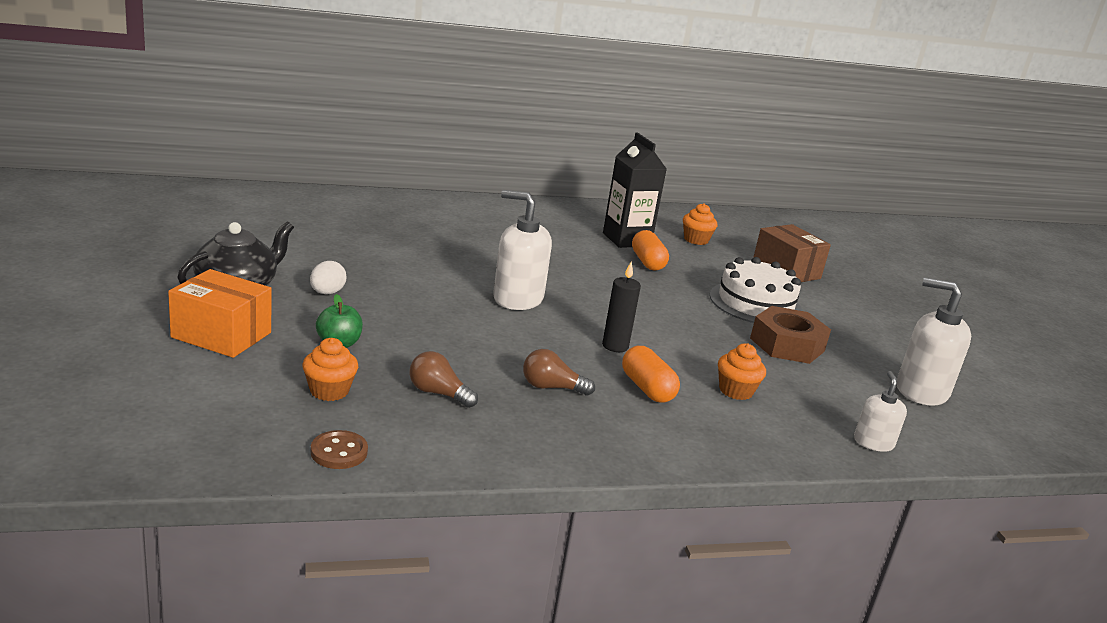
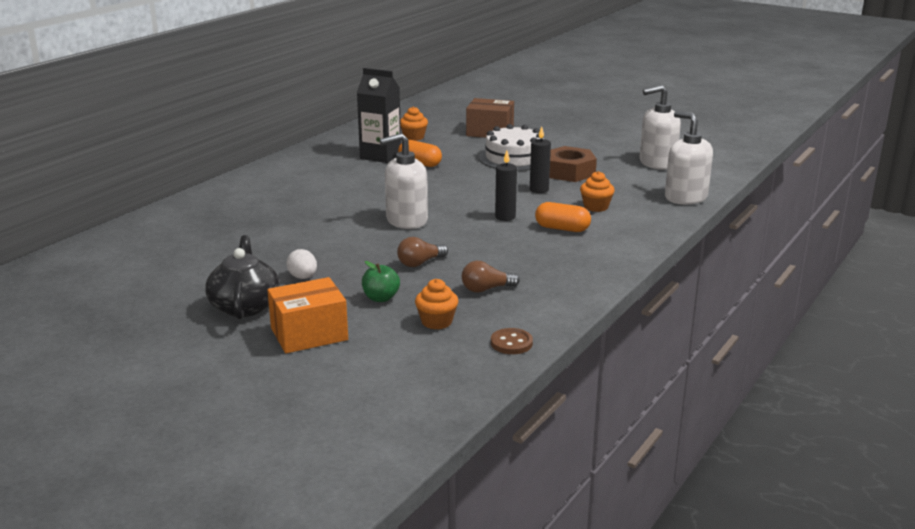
camera: 40 degrees left, 0 degrees up
(552, 387) = (525, 254): brown light bulb -> brown light bulb (420, 263)
(711, 342) = (539, 190): none -> black candle
(873, 442) = (685, 197): white soap dispenser -> white soap dispenser, size x1.78

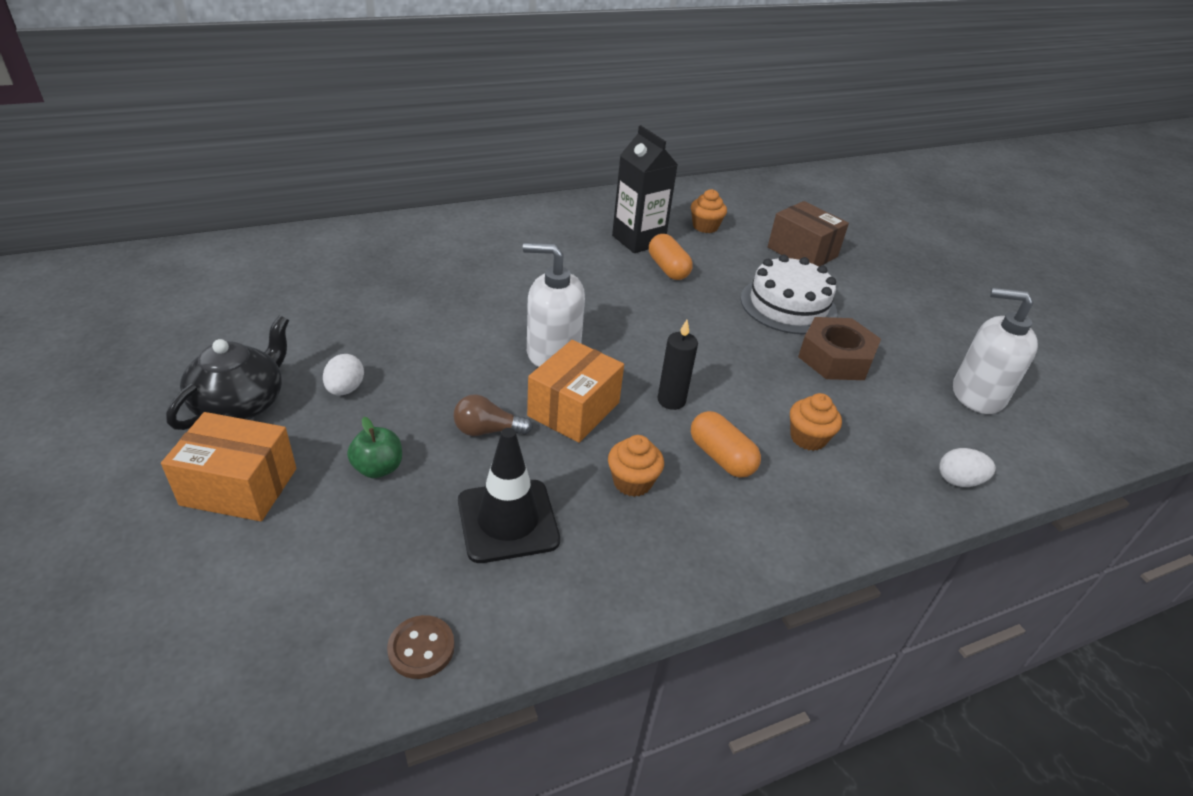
camera: 30 degrees right, 15 degrees up
(436, 322) = (386, 548): orange cupcake -> orange cupcake (632, 482)
(456, 238) = (574, 409): none -> orange box
(486, 289) = (508, 521): brown light bulb -> black traffic cone
(539, 190) = (763, 372): black candle -> none
(685, 197) = (958, 481): white soap dispenser -> white egg

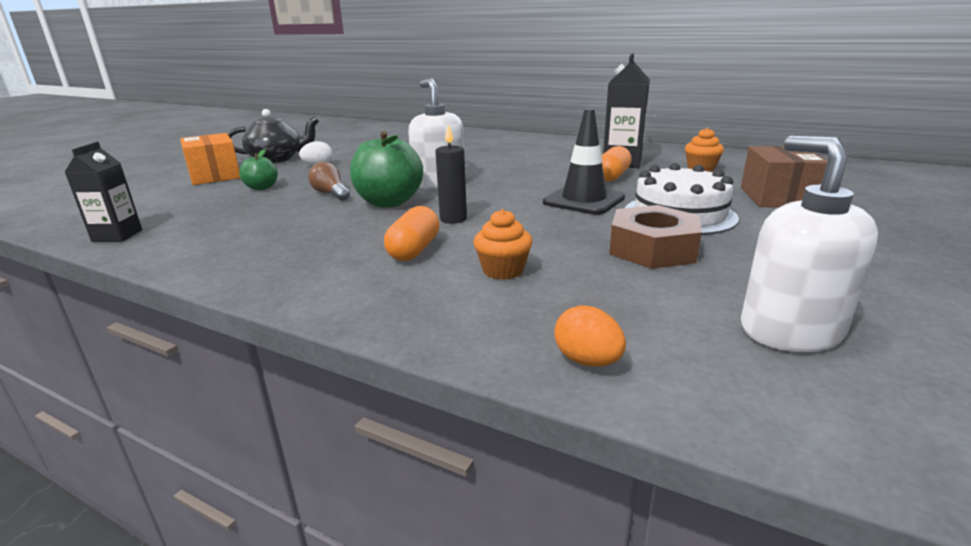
camera: 55 degrees right, 15 degrees down
(421, 648) = (117, 236): brown button -> black carton
(508, 521) = (251, 220): black traffic cone -> black traffic cone (584, 200)
(574, 409) = (389, 202): orange box -> green apple
(632, 482) = (337, 235): orange cupcake -> none
(958, 481) = (587, 361): white egg -> orange egg

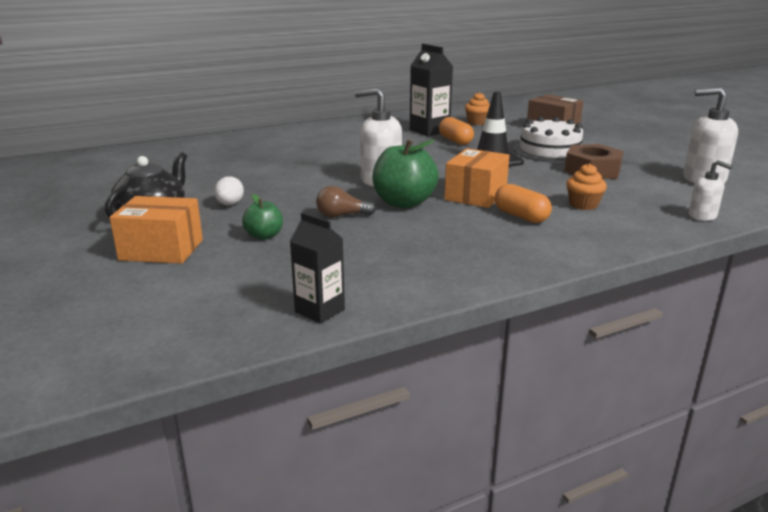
camera: 55 degrees left, 0 degrees up
(453, 219) = (475, 195): black candle -> orange box
(587, 361) = (702, 216): orange egg -> white soap dispenser

